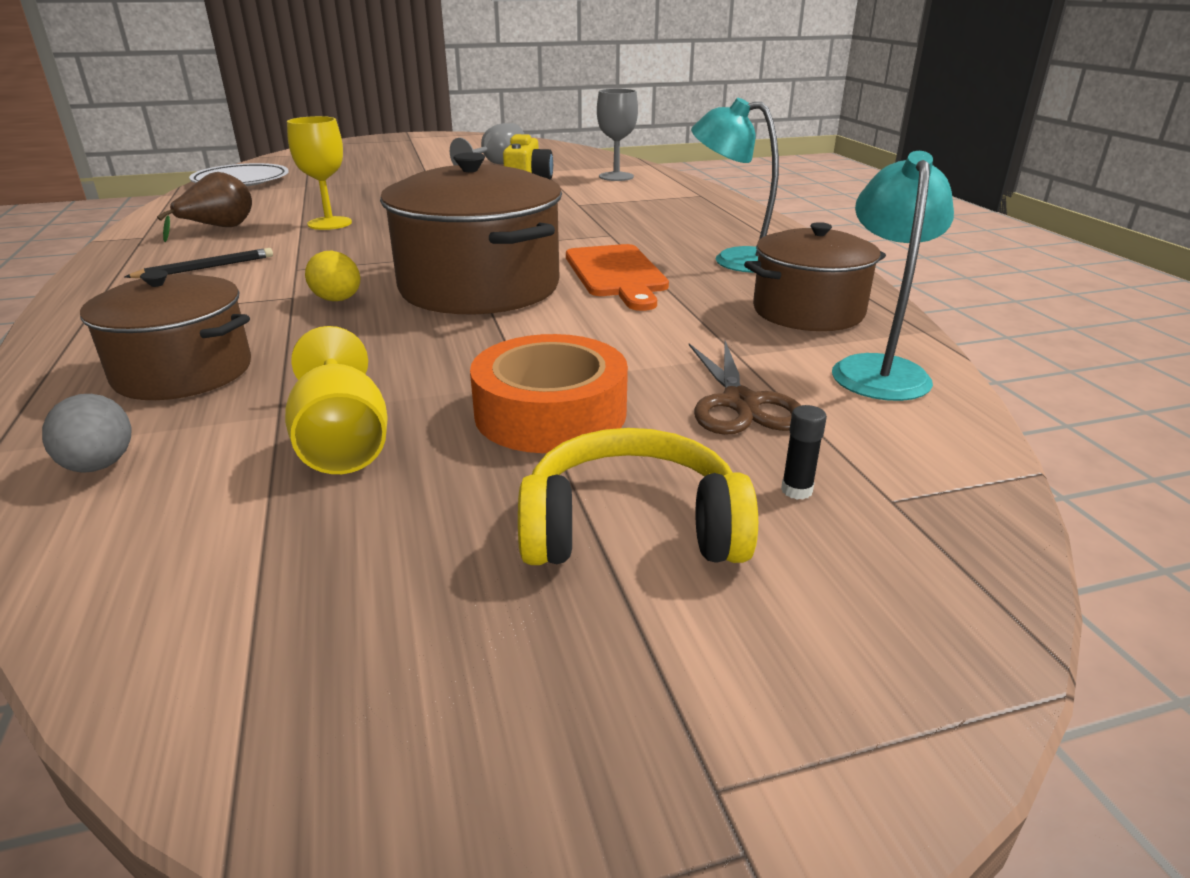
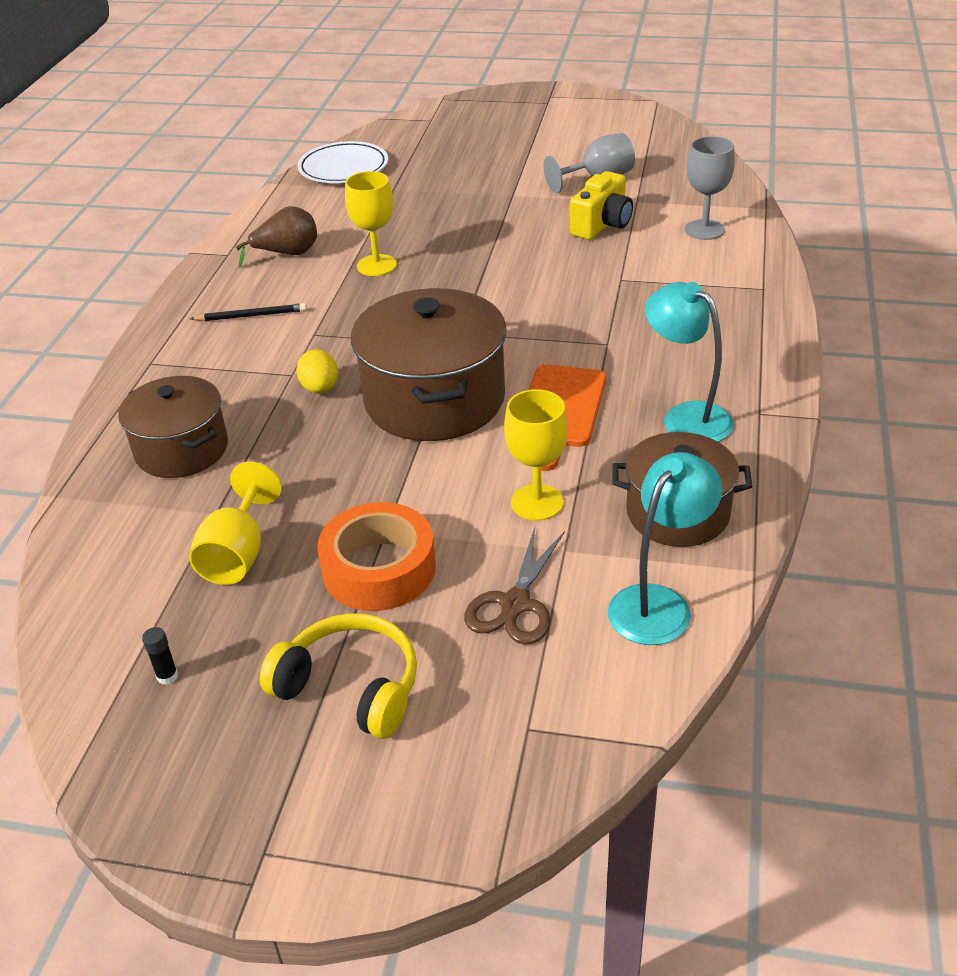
camera: 30 degrees right, 10 degrees up
(99, 466) = (103, 528): grey egg -> none
(668, 330) = (537, 502): none -> yellow goblet
(796, 490) = (474, 697): black glue stick -> black glue stick (167, 676)

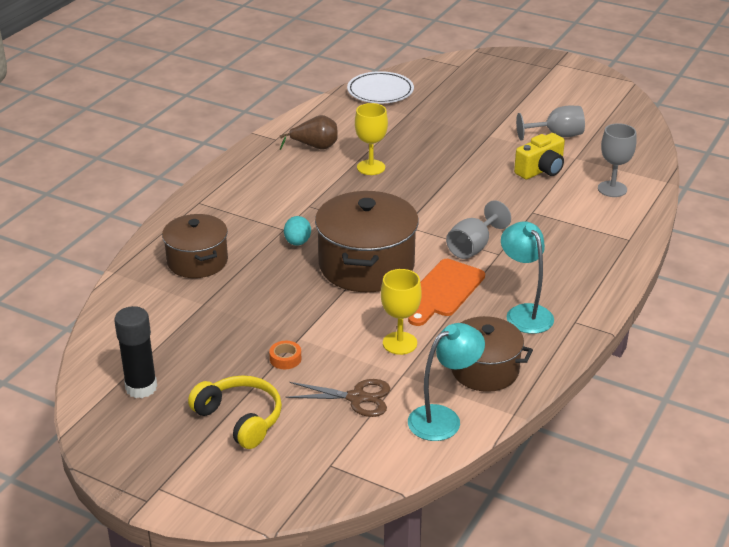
camera: 15 degrees right, 5 degrees down
(167, 676) = (141, 387): black glue stick -> black glue stick, size x2.46
(238, 554) = (206, 330): yellow goblet -> none
(251, 315) = (274, 185): black pencil -> none
(320, 389) = (297, 242): yellow egg -> turquoise egg
(379, 569) = (285, 359): orange tape -> orange tape, size x0.44
(515, 604) = (356, 398): brown scissors -> brown scissors turned 120 degrees counterclockwise
(568, 342) = (473, 247): none -> grey goblet

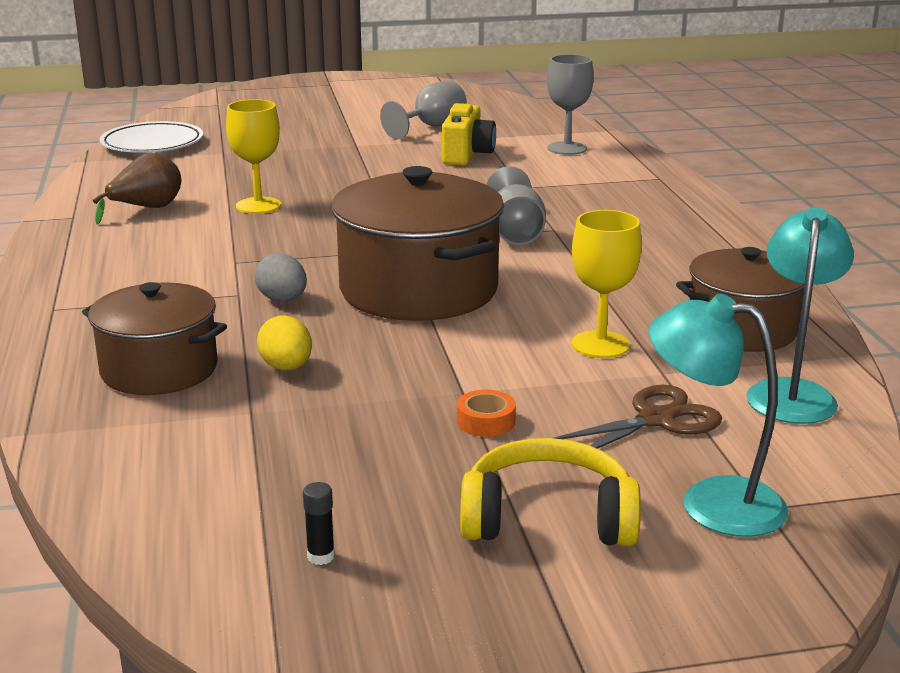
camera: 40 degrees left, 10 degrees down
(141, 387) = (321, 556): black glue stick -> black glue stick, size x0.41
(247, 286) = (286, 367): none -> yellow egg
(297, 242) = (282, 300): turquoise egg -> grey egg
(443, 291) = (556, 279): orange cutting board -> none
(524, 313) = (680, 266): turquoise lamp -> turquoise lamp (711, 502)

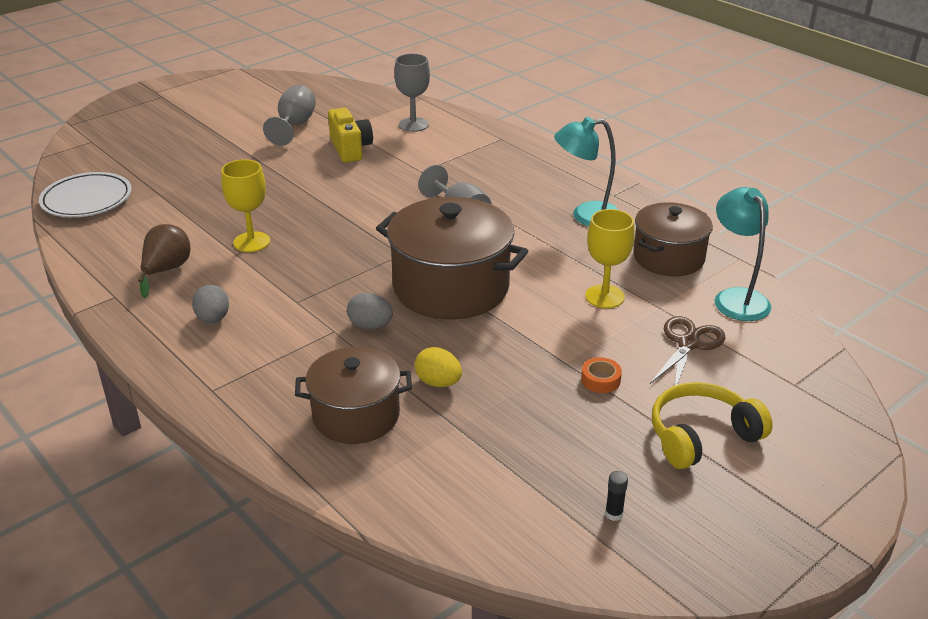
camera: 30 degrees left, 10 degrees up
(135, 255) = (213, 319): none -> grey egg
(711, 502) = (767, 391): turquoise lamp -> turquoise lamp (586, 216)

